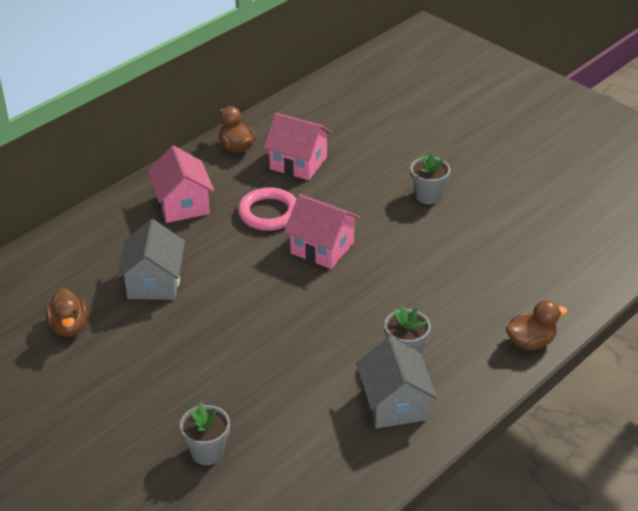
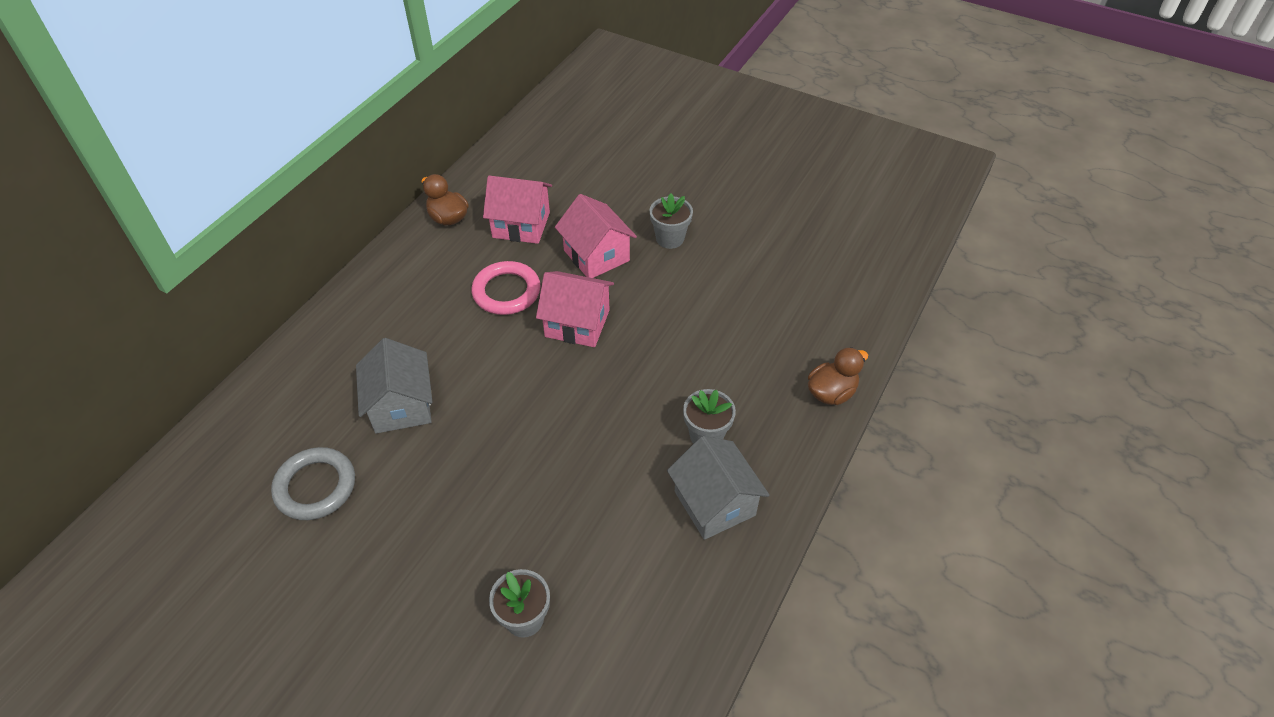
camera: 15 degrees left, 10 degrees up
(69, 327) = (315, 486): brown duck -> grey ring
(182, 205) = (407, 300): pink house -> pink house (596, 255)

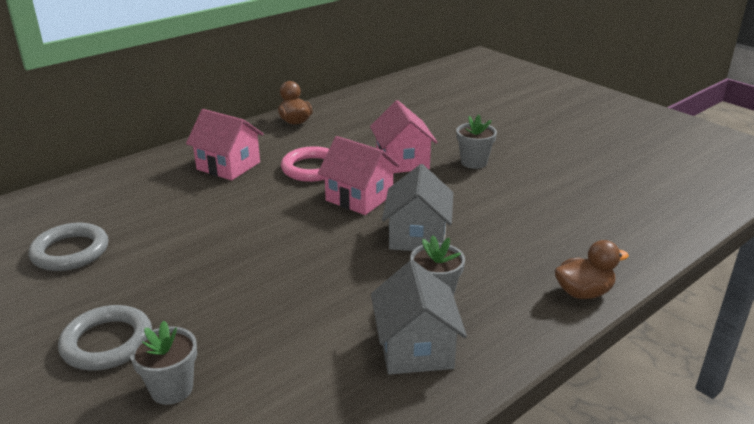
camera: 20 degrees right, 20 degrees down
(401, 406) = (177, 218): grey house -> grey house (417, 236)
(431, 588) = (107, 342): none -> grey ring
(521, 225) = (350, 134): pink house -> pink house (228, 166)

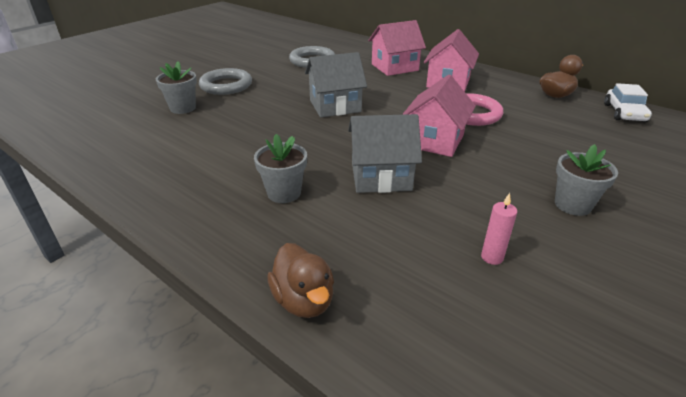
camera: 80 degrees right, 5 degrees up
(344, 105) = (624, 113): none -> white car
(402, 161) = (528, 156): pink house -> pink house (395, 67)
(415, 348) = (210, 188): grey house -> grey house (335, 106)
(532, 206) = (492, 257): none -> pink candle

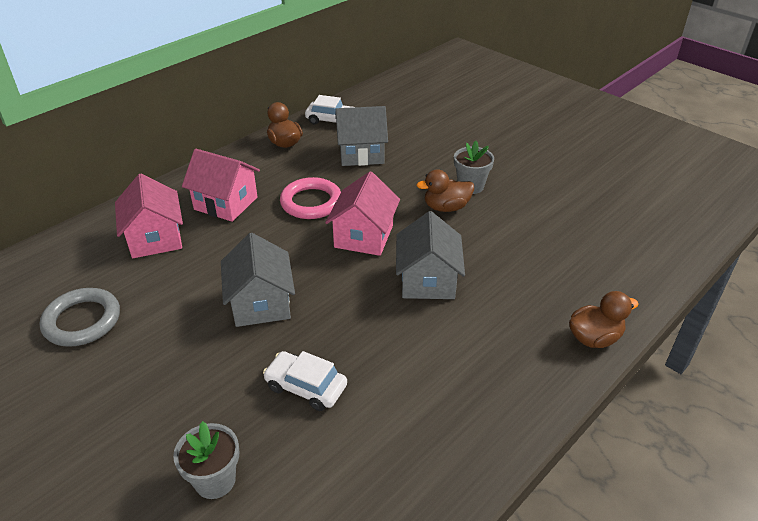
camera: 85 degrees left, 5 degrees up
(226, 85) = (141, 430): grey ring -> none
(251, 128) = (306, 387): none -> white car
(284, 193) = (455, 351): grey flower pot -> none
(434, 140) = (364, 236): pink house -> pink house turned 75 degrees clockwise
(492, 257) = (534, 237): pink candle -> none
(513, 186) = (446, 207): none -> brown duck
(575, 132) = (361, 153): none -> grey house

